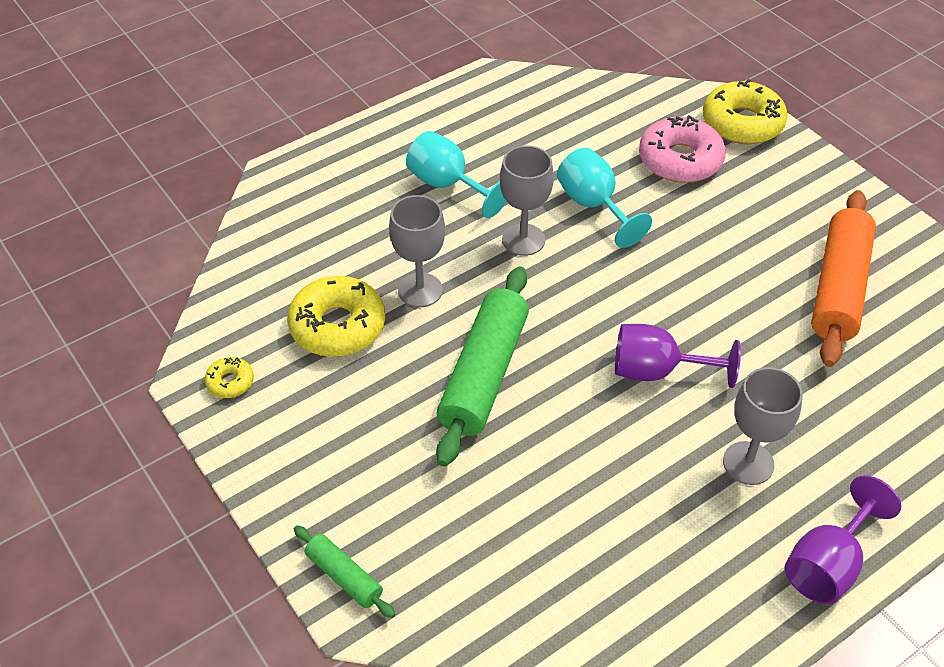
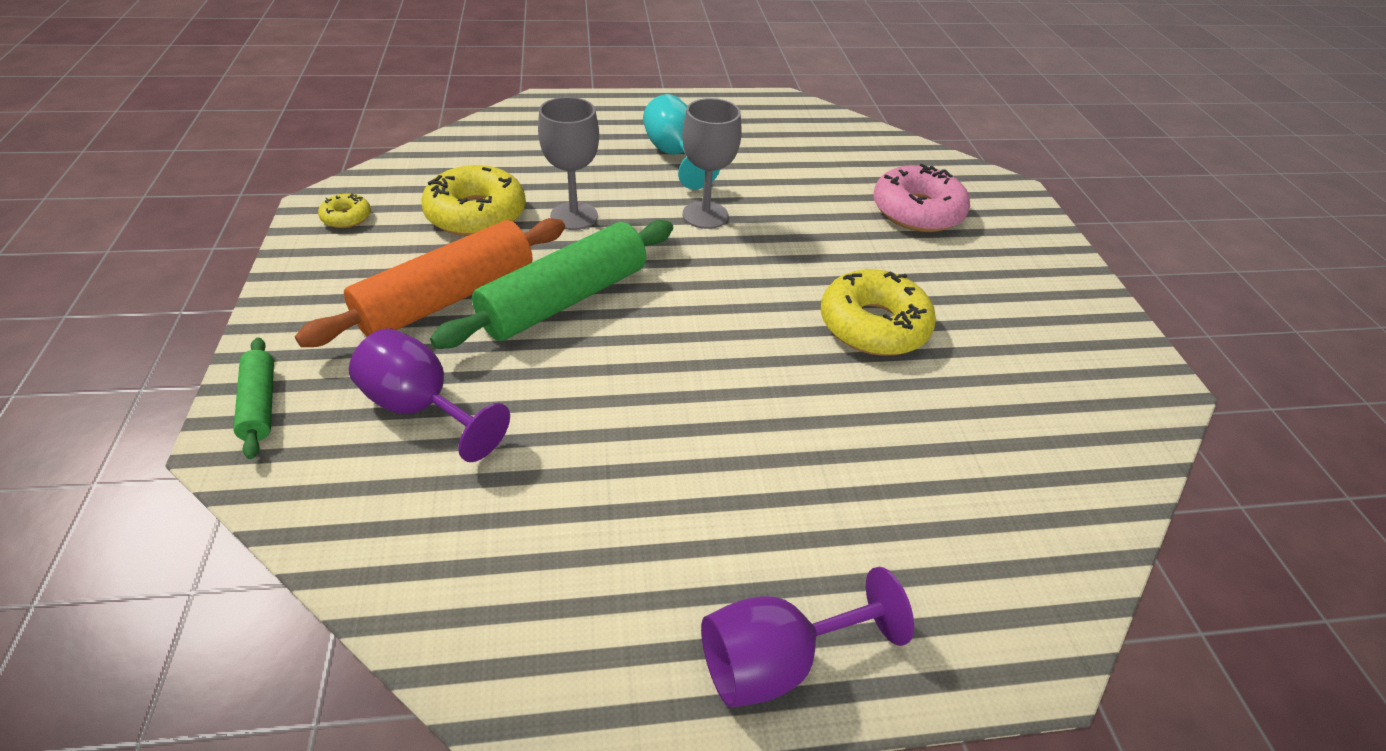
camera: 25 degrees right, 5 degrees down
(593, 206) = (797, 215): turquoise goblet -> none
(656, 371) = (739, 368): purple goblet -> purple goblet (422, 408)
(742, 123) = (1008, 206): yellow donut -> yellow donut (873, 325)
(748, 463) = (767, 498): grey goblet -> none
(838, 288) = (1014, 377): orange rolling pin -> orange rolling pin (447, 298)

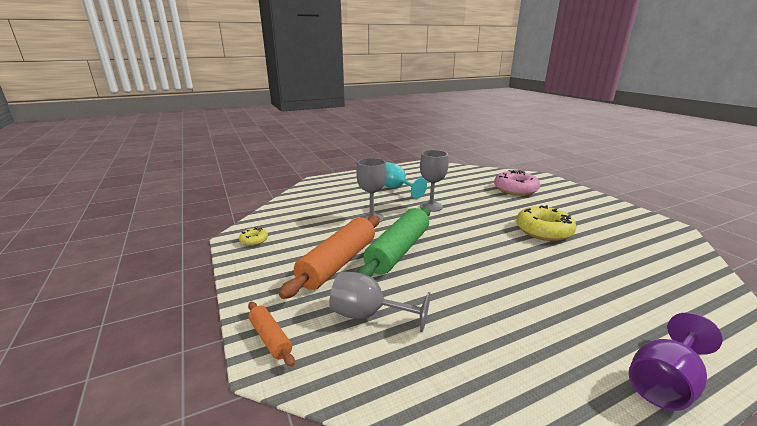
camera: 15 degrees left, 20 degrees down
(260, 404) = (270, 338): green rolling pin -> orange rolling pin
(422, 408) = (368, 315): purple goblet -> grey goblet
(476, 214) = (322, 226): yellow donut -> none

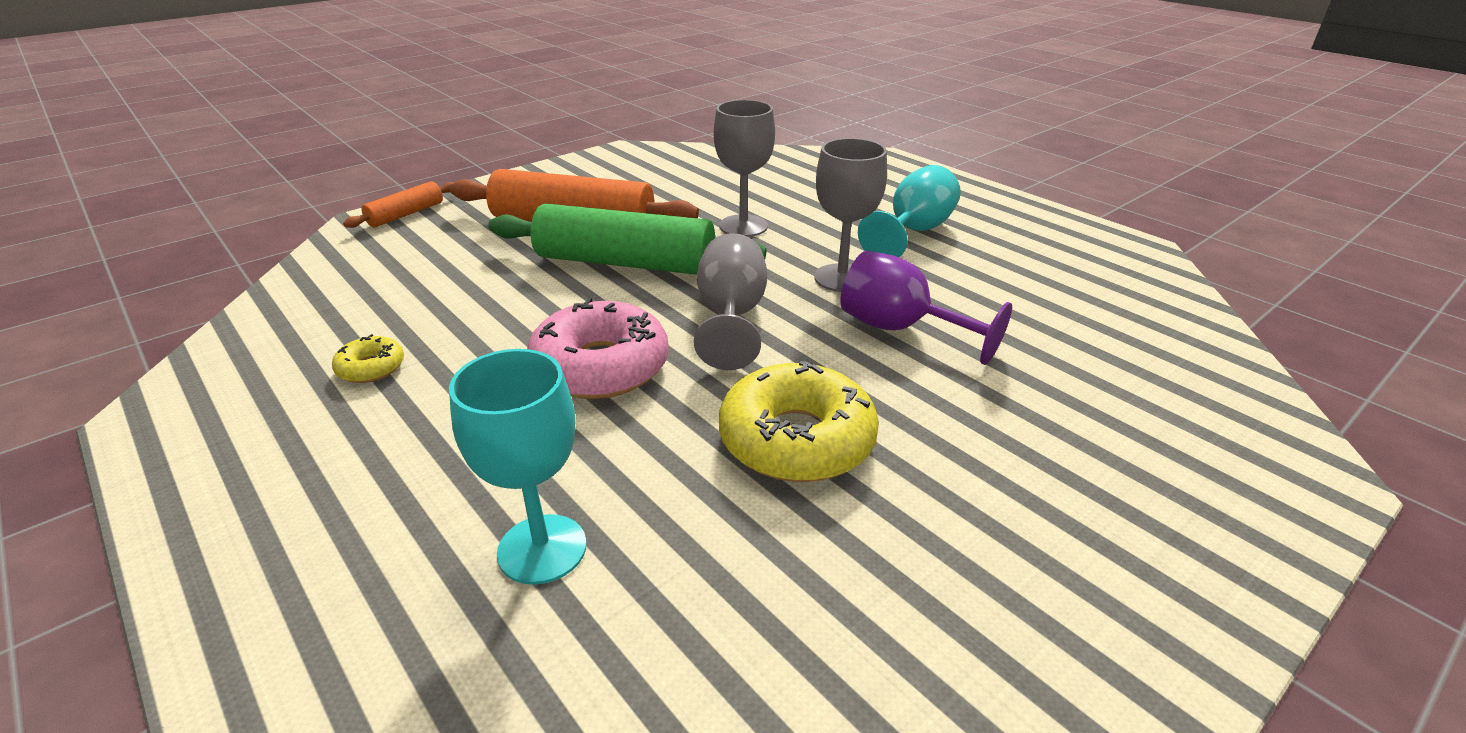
camera: 75 degrees right, 10 degrees up
(254, 240) = (623, 162): yellow donut -> yellow donut (371, 368)
(368, 315) = (443, 261): grey goblet -> grey goblet (731, 317)
(515, 189) = (1087, 404): pink donut -> pink donut (600, 366)
(624, 284) = (542, 549): none -> turquoise goblet
(664, 382) = (231, 531): purple goblet -> purple goblet (900, 329)

